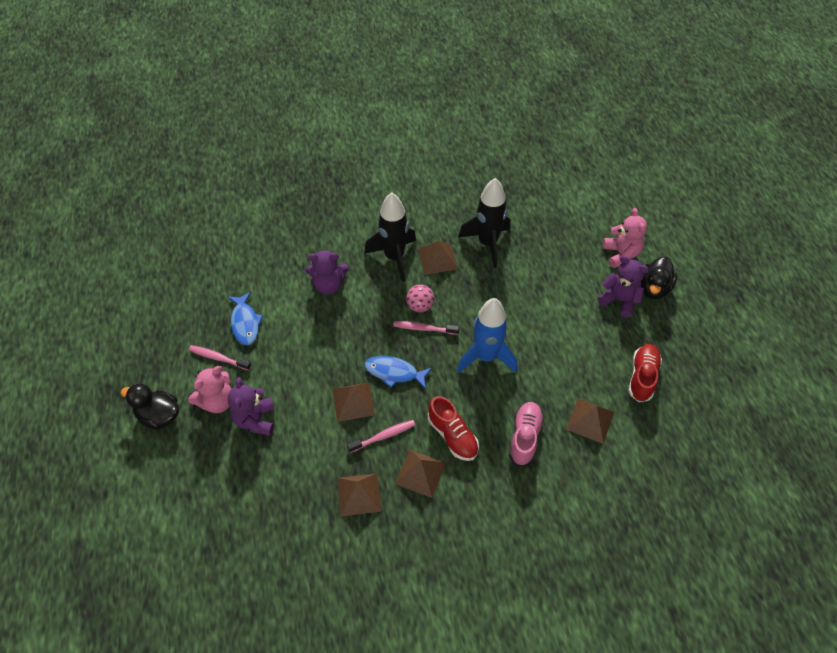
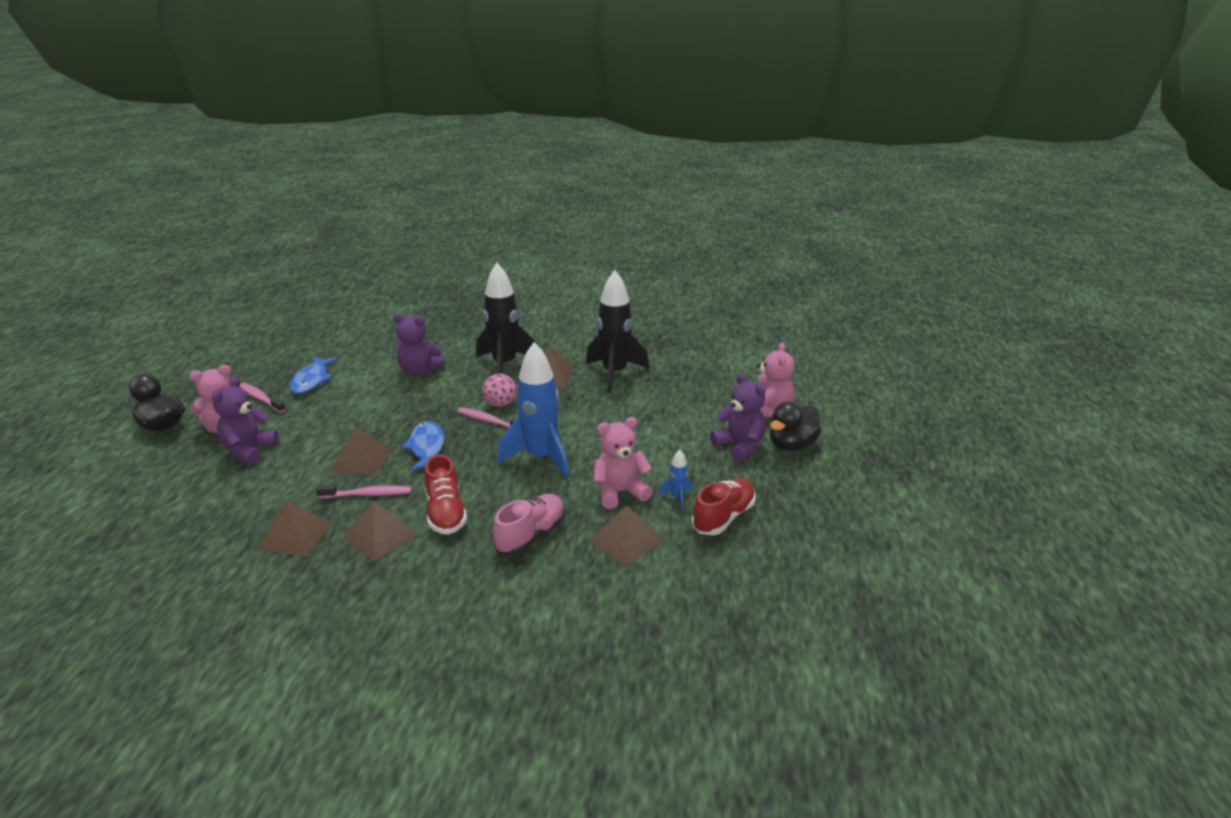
camera: 20 degrees right, 25 degrees down
(394, 372) = (427, 447): blue fish -> blue fish turned 45 degrees clockwise
(561, 375) = (620, 492): none -> pink teddy bear
(603, 368) = (677, 498): none -> blue rocket

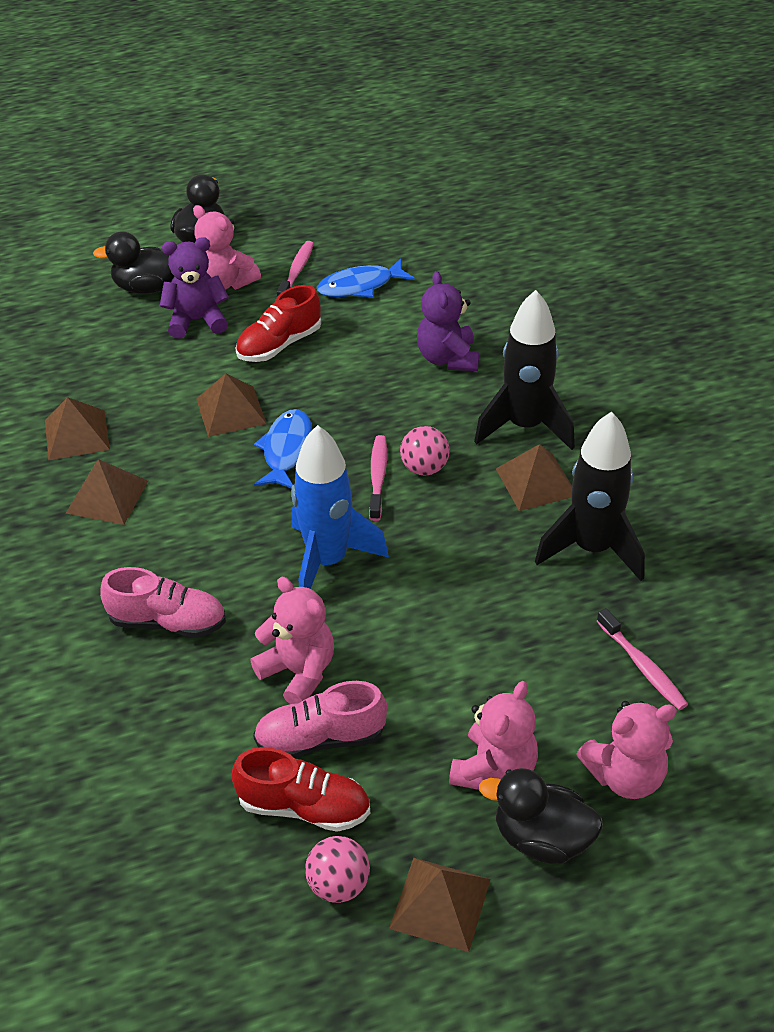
camera: 65 degrees right, 15 degrees up
(176, 463) = (146, 287): none -> black duck
(368, 494) = (171, 450): pink toothbrush -> pink toothbrush (642, 666)
(427, 447) = (286, 450): blue fish -> blue fish turned 45 degrees counterclockwise
(445, 513) = (171, 528): red shoe -> red shoe (279, 345)
(626, 540) = (202, 717): brown pyramid -> brown pyramid (440, 903)
(677, 498) = (321, 738): blue rocket -> pink shoe
(739, 446) = (494, 770): purple teddy bear -> pink teddy bear
(785, 519) = (339, 884): none -> pink ball

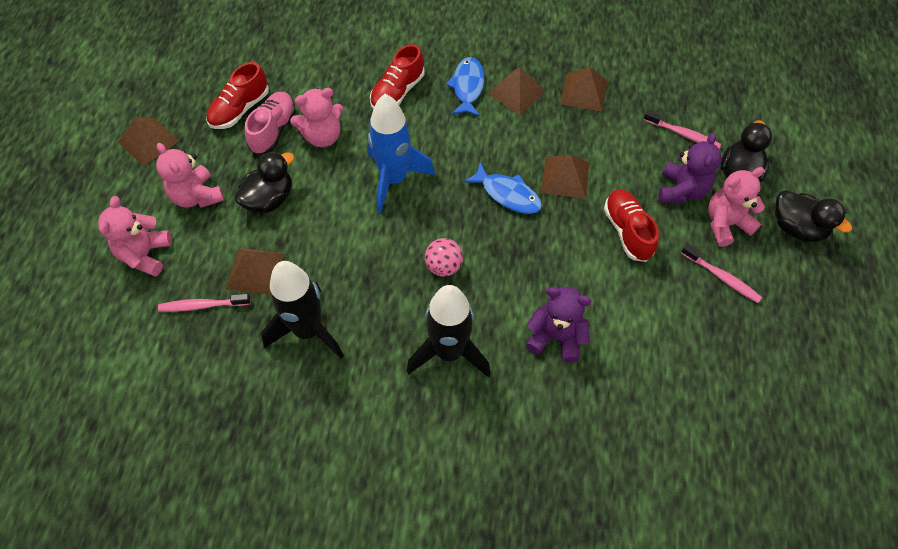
camera: 115 degrees right, 15 degrees up
(168, 622) = (397, 92): pink shoe -> red shoe
(339, 884) = (189, 107): pink ball -> none
(360, 286) = (682, 315): blue fish -> blue fish (467, 87)
(378, 477) = (451, 235): pink toothbrush -> pink toothbrush (683, 134)
(536, 481) = (389, 329): brown pyramid -> brown pyramid (255, 271)
(542, 838) = (144, 198): black duck -> black duck (269, 199)

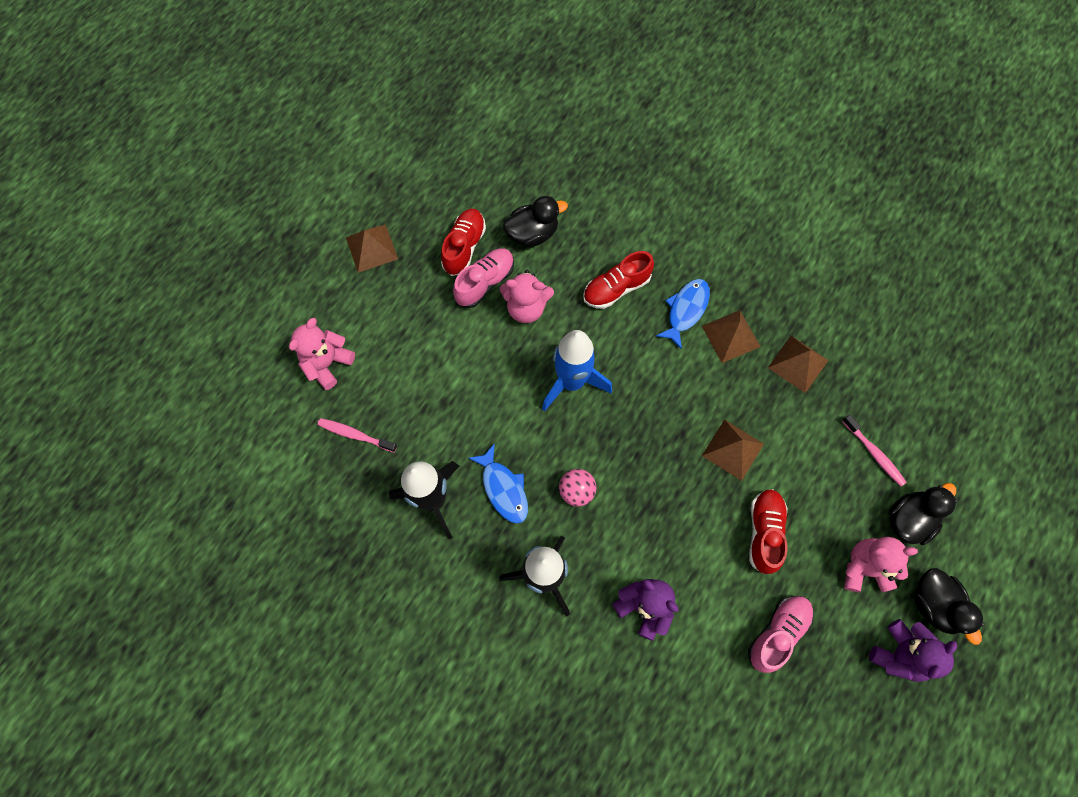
camera: 25 degrees right, 10 degrees up
(197, 196) = (392, 323): pink teddy bear -> none
(240, 109) = (464, 247): red shoe -> red shoe turned 135 degrees clockwise
(255, 271) = (412, 421): brown pyramid -> none
(269, 199) = (452, 354): black duck -> black duck (532, 233)
(507, 194) = (669, 443): blue fish -> blue fish (503, 489)
(681, 190) = (839, 513): purple teddy bear -> purple teddy bear (898, 654)
(683, 307) = (777, 633): none -> pink shoe
(722, 277) = (830, 621): pink toothbrush -> none

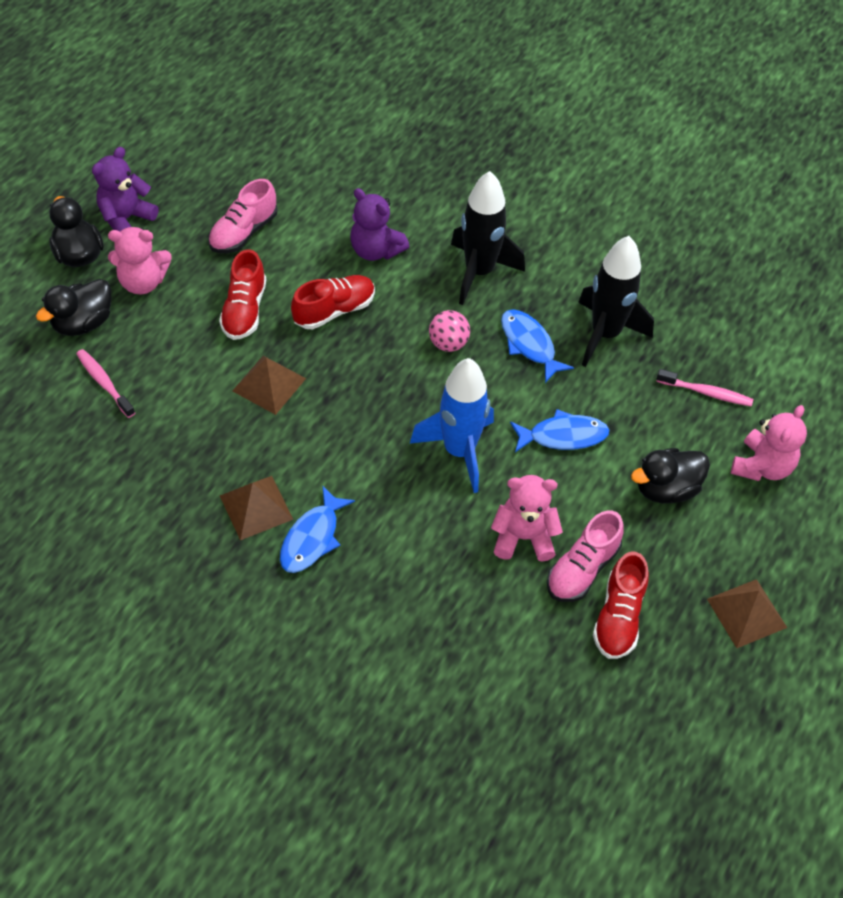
camera: 175 degrees right, 15 degrees down
(485, 394) = (563, 436): none -> blue fish
(532, 233) = (524, 639): black duck -> black duck (666, 489)
(616, 288) = (404, 565): red shoe -> red shoe (334, 310)
(798, 364) = (175, 476): brown pyramid -> none

